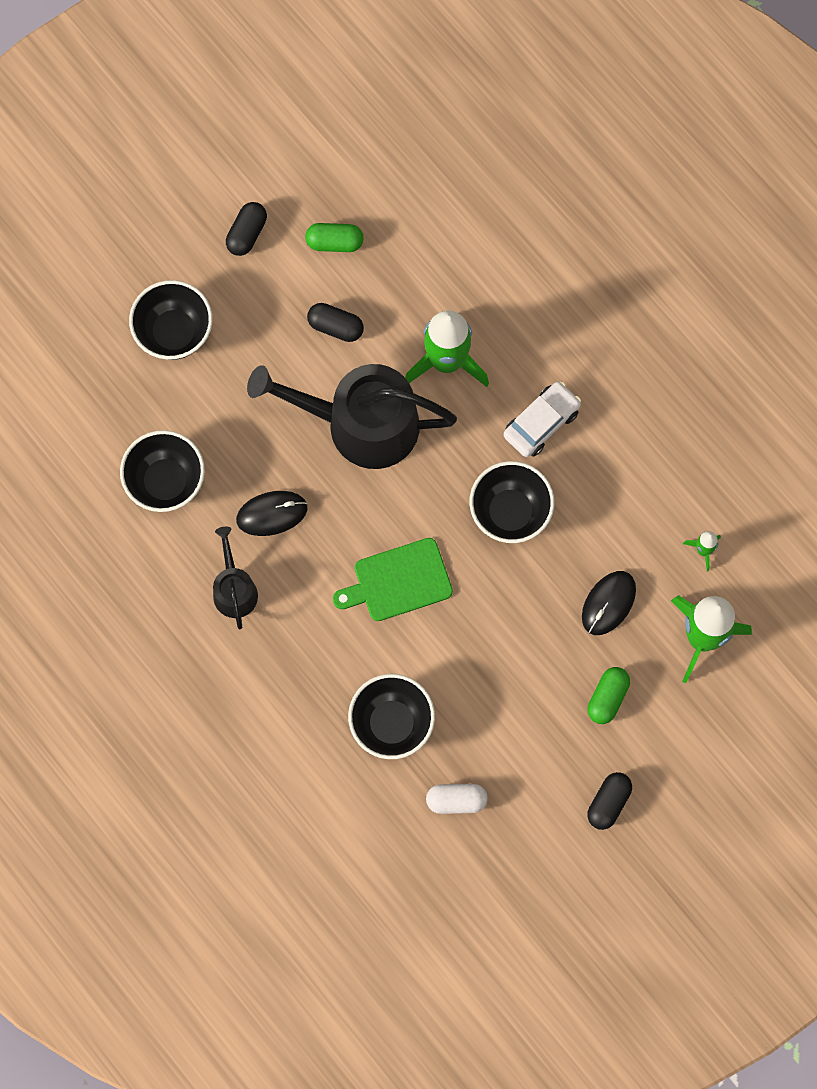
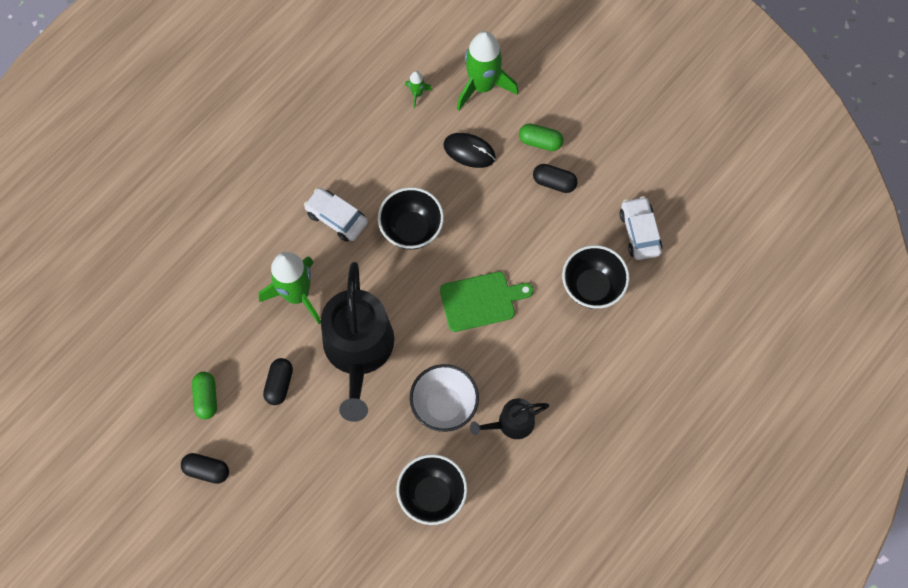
camera: 100 degrees left, 5 degrees down
(174, 332) = (302, 514): black bowl -> none
(272, 514) = (444, 405): black mouse -> white bowl
(398, 581) = (481, 301): green cutting board -> green cutting board turned 75 degrees counterclockwise
(456, 800) = (639, 232): white capsule -> white car
(608, 803) = (616, 130): black capsule -> black capsule (554, 182)

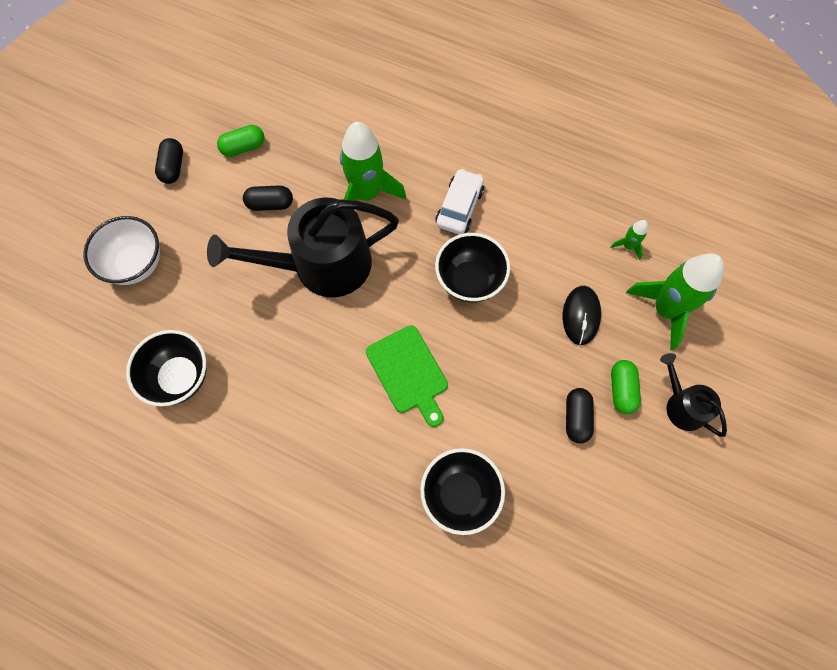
camera: 75 degrees right, 0 degrees up
(444, 405) = (280, 364): white bowl -> white bowl (136, 264)
(511, 423) = (274, 440): black watering can -> black watering can (682, 405)
(639, 232) = (547, 536): white car -> none

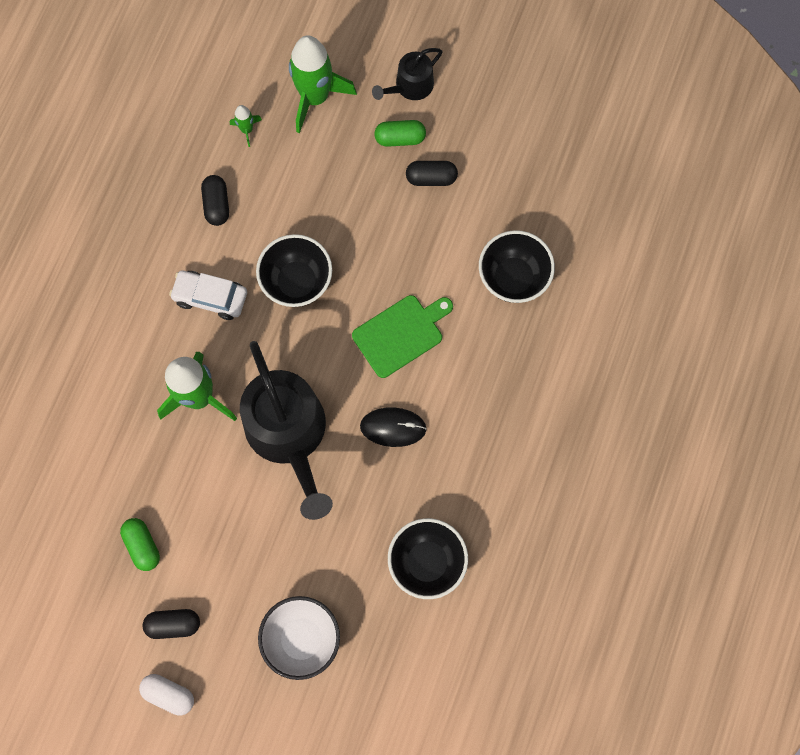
camera: 95 degrees left, 5 degrees up
(117, 162) = (169, 694): none -> white capsule
(270, 204) = (217, 502): black capsule -> black capsule (216, 205)
(581, 316) = (327, 174): black mouse -> black mouse (393, 427)

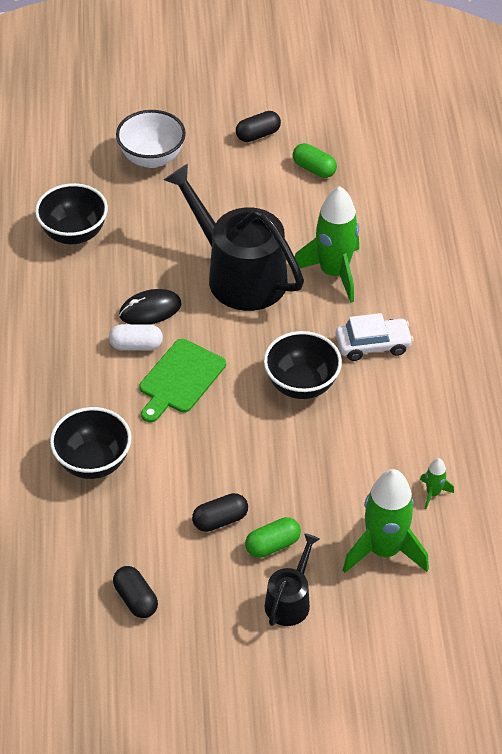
camera: 155 degrees right, 25 degrees down
(169, 694) = (235, 99): white capsule -> white capsule (136, 345)
(216, 205) = (418, 418): black capsule -> black capsule (136, 599)

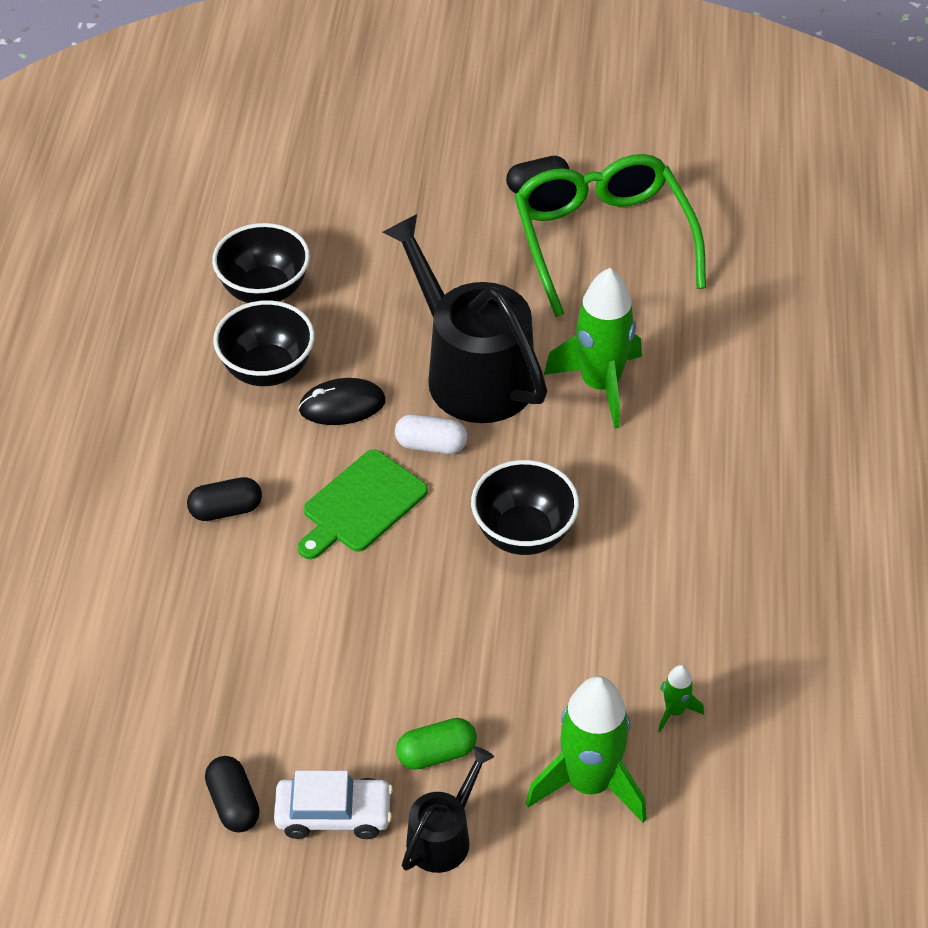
camera: 10 degrees right, 0 degrees up
(93, 462) = (219, 604): black bowl -> black bowl (267, 370)
(136, 345) = (312, 451): white capsule -> white capsule (431, 445)
(152, 158) = (389, 202): white bowl -> none
(220, 520) = (372, 708): black capsule -> black capsule (226, 510)
(314, 169) = (603, 240): green capsule -> green glasses
(373, 345) = (633, 491): white car -> white car (334, 814)

